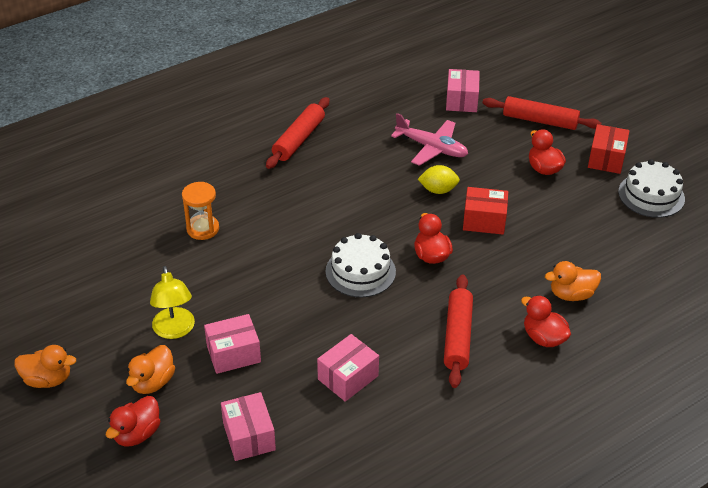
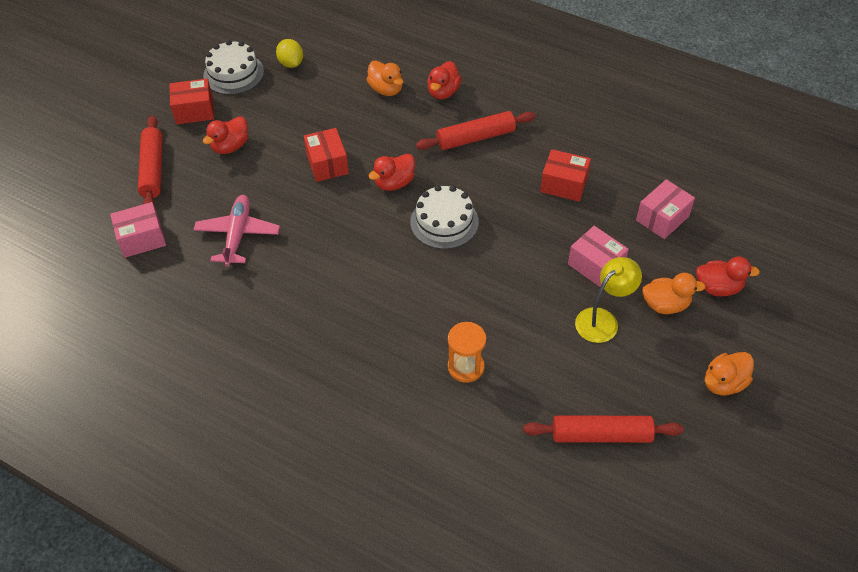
camera: 115 degrees left, 10 degrees up
(48, 379) = (723, 383): orange duck -> orange duck turned 105 degrees counterclockwise
(299, 139) = (278, 351): red rolling pin -> red rolling pin (601, 435)
(348, 377) = (564, 184): pink box -> red box
(438, 190) = (302, 208): yellow lemon -> yellow lemon (291, 63)

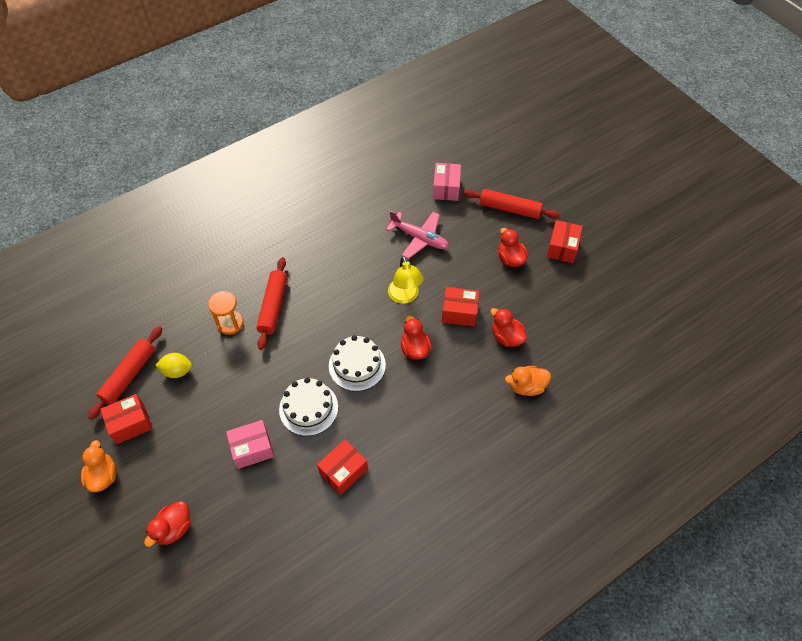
camera: 115 degrees right, 5 degrees up
(233, 73) = (597, 285): white cake -> white cake (308, 408)
(291, 63) = (593, 328): yellow lemon -> yellow lemon (177, 371)
(443, 92) = (502, 430): red duck -> red duck (506, 337)
(475, 138) = (433, 429): red rolling pin -> red rolling pin (273, 306)
(603, 319) = (205, 426): yellow lamp -> yellow lamp (405, 296)
(653, 394) = (130, 424): none -> red box
(662, 218) = (263, 530): pink box -> none
(665, 305) = (187, 478): orange duck -> none

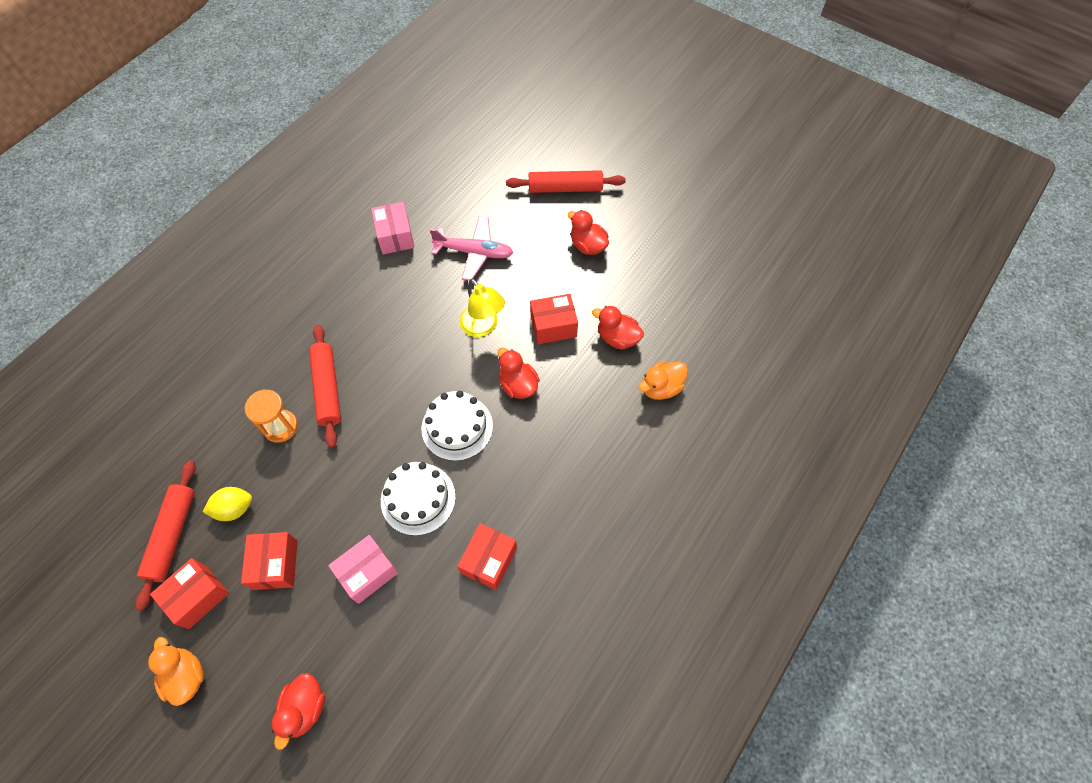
camera: 20 degrees left, 5 degrees up
(446, 188) = (483, 185): pink box -> pink box (395, 236)
(562, 248) = (640, 216): red box -> red box (275, 564)

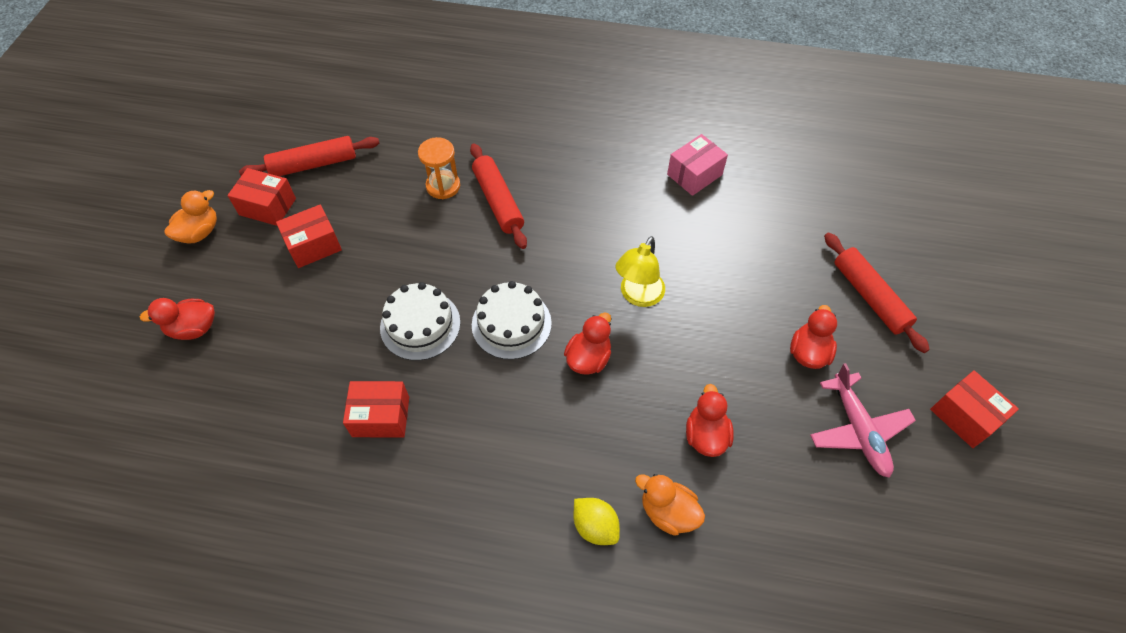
camera: 65 degrees right, 5 degrees down
(234, 508) = (353, 192): yellow lemon -> yellow lemon (595, 526)
(327, 388) = (498, 201): red rolling pin -> red rolling pin turned 75 degrees counterclockwise
(367, 572) = (331, 318): pink box -> none
(474, 252) = (722, 248): pink plane -> pink plane (858, 430)
(553, 326) = (680, 362): red box -> red box (964, 416)

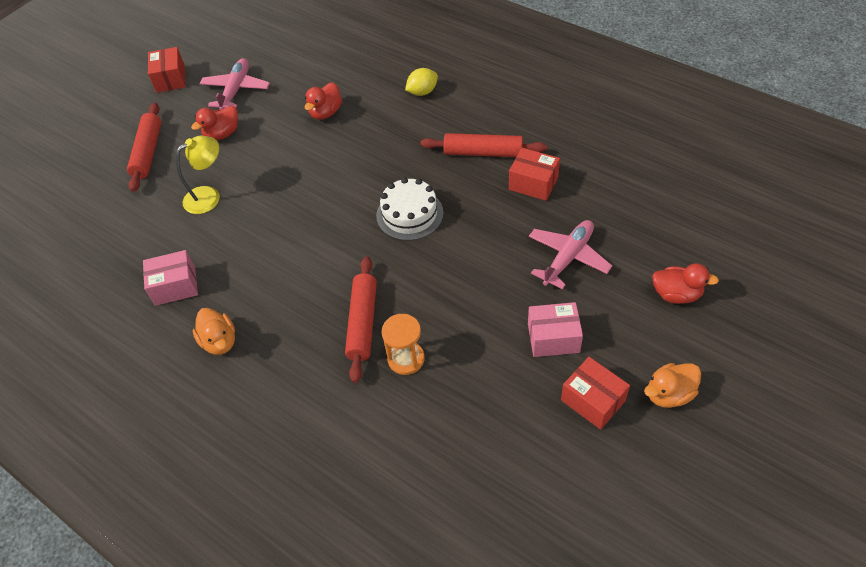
camera: 150 degrees left, 5 degrees down
(313, 164) = (532, 439): red rolling pin -> red rolling pin (483, 152)
(314, 245) = (553, 338): red box -> pink box
(316, 332) = (568, 257): none -> pink plane
(420, 325) = (481, 236): white cake -> none
(588, 358) = (368, 174): red duck -> none
(595, 526) = (422, 92): yellow lemon -> yellow lemon turned 75 degrees clockwise
(638, 296) = (303, 203): yellow lamp -> yellow lamp (209, 196)
(668, 512) = (376, 86): orange duck -> orange duck (219, 341)

